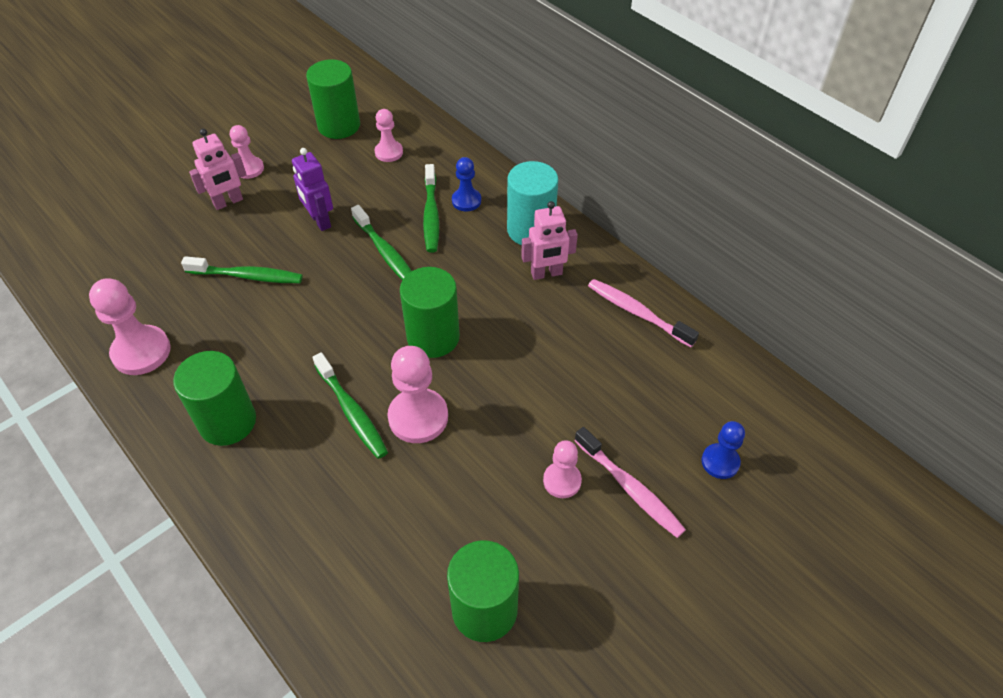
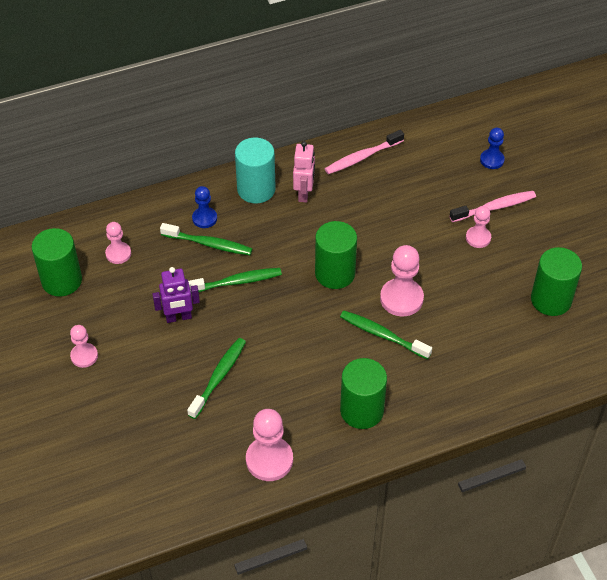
camera: 70 degrees left, 0 degrees up
(228, 202) = (121, 378): pink robot -> none
(352, 412) = (382, 335): green toothbrush -> green toothbrush turned 135 degrees counterclockwise

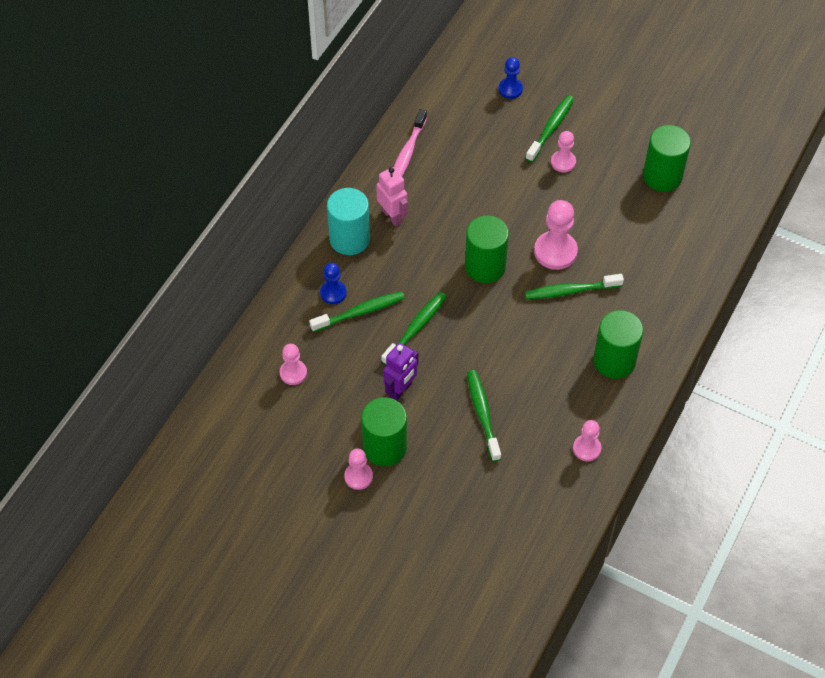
camera: 40 degrees left, 5 degrees up
(61, 280) = (270, 429): green cylinder -> green cylinder (385, 447)
(269, 460) = (586, 448): pink pawn -> pink pawn, size x0.60
(495, 207) = (551, 128): pink toothbrush -> green toothbrush

